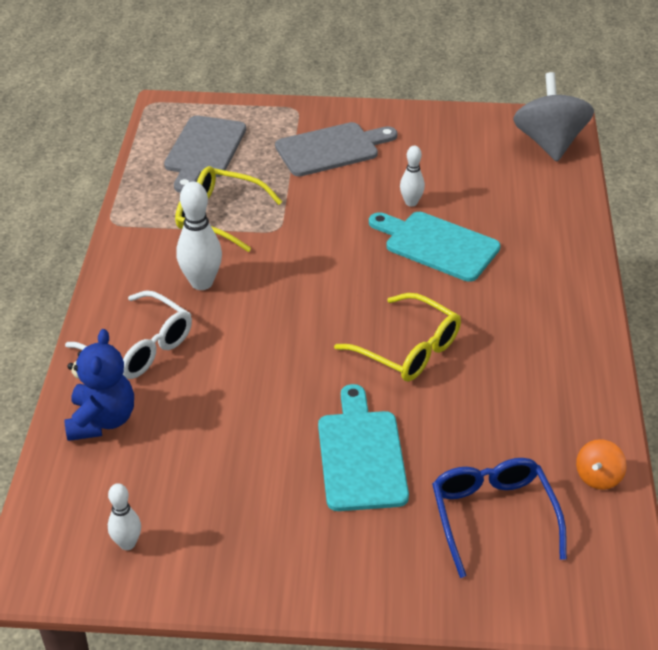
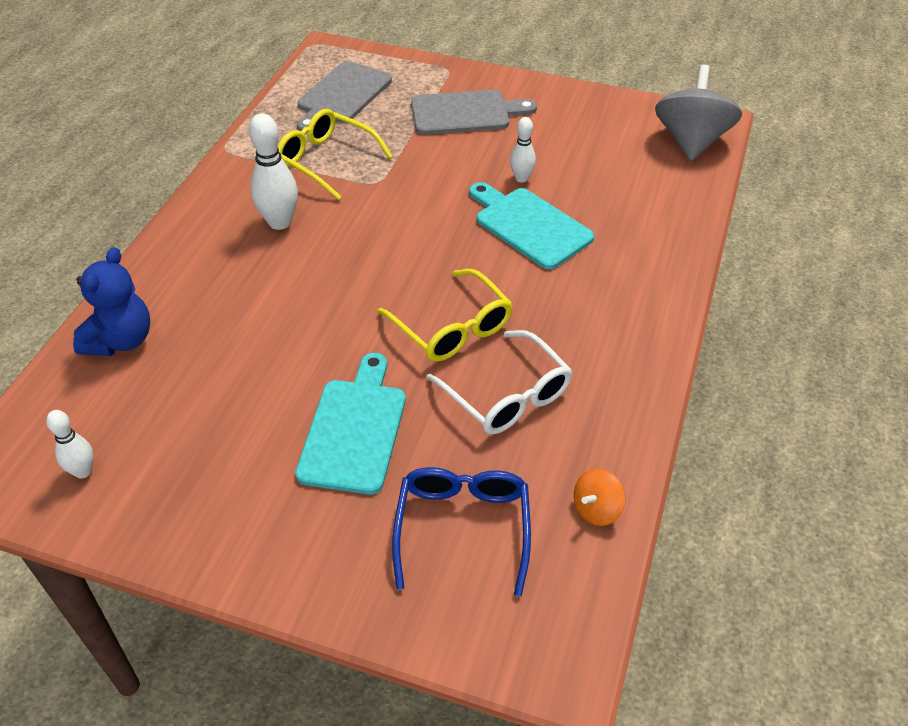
camera: 15 degrees right, 5 degrees up
(140, 347) = (191, 275): white glasses -> white glasses (507, 396)

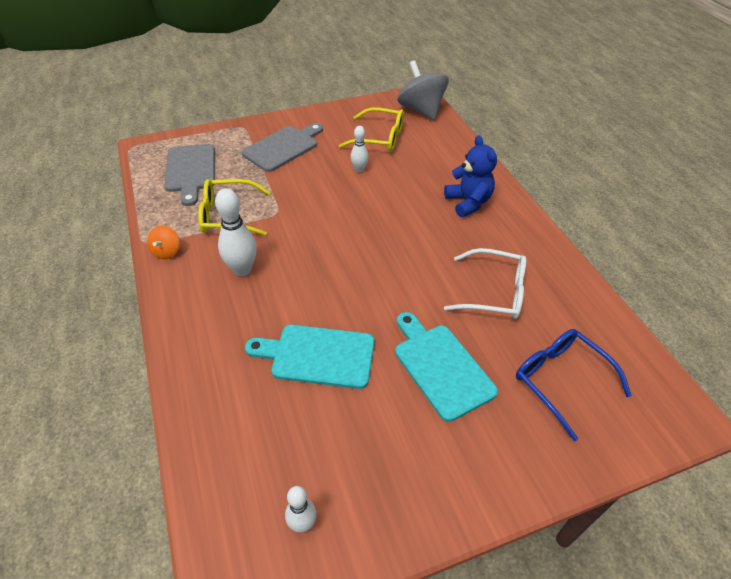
camera: 40 degrees left, 0 degrees up
(121, 340) = (220, 414): blue teddy bear -> blue teddy bear (468, 202)
(452, 328) = (422, 273): yellow glasses -> yellow glasses (380, 138)
(529, 225) = (394, 193): turquoise cutting board -> turquoise cutting board (318, 355)
(596, 509) = (604, 324): orange spinning top -> orange spinning top (167, 252)

